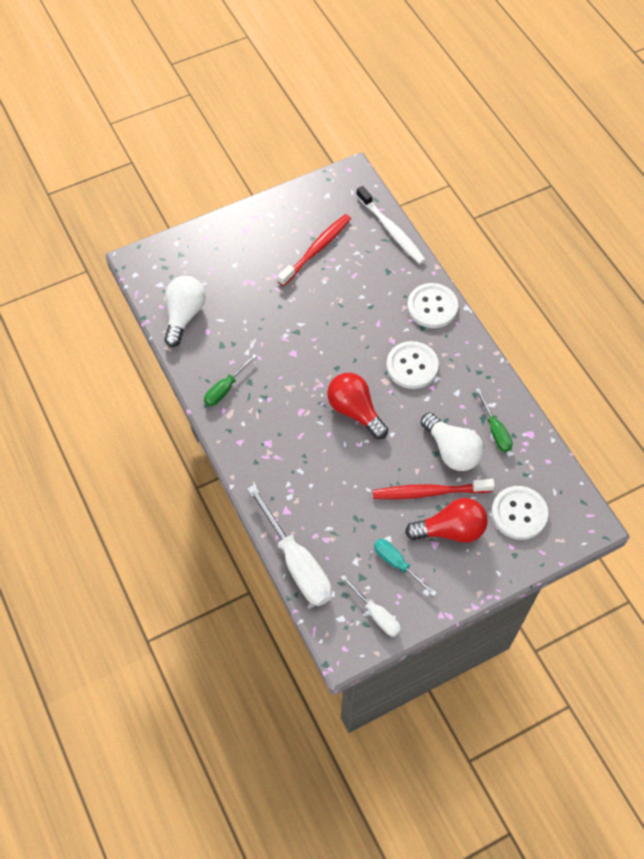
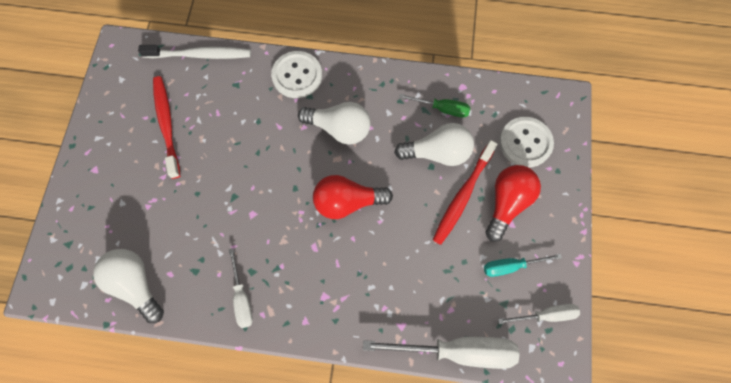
camera: 55 degrees left, 10 degrees up
(225, 388) = (242, 298): green screwdriver -> white screwdriver
(412, 366) = (339, 129): white button -> white light bulb

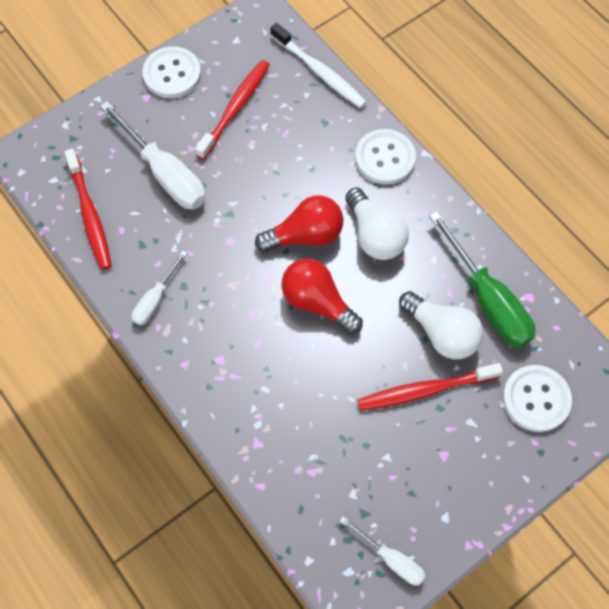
camera: 45 degrees right, 5 degrees down
(98, 138) = (172, 74): none -> white button
(136, 284) = (90, 214): white light bulb -> red toothbrush
(442, 109) = (487, 299): green screwdriver -> green screwdriver, size x1.83
(456, 350) = (281, 508): white screwdriver -> white screwdriver (165, 173)
(507, 203) = (459, 434): red light bulb -> red light bulb (305, 235)
(511, 266) = (404, 489): turquoise screwdriver -> none

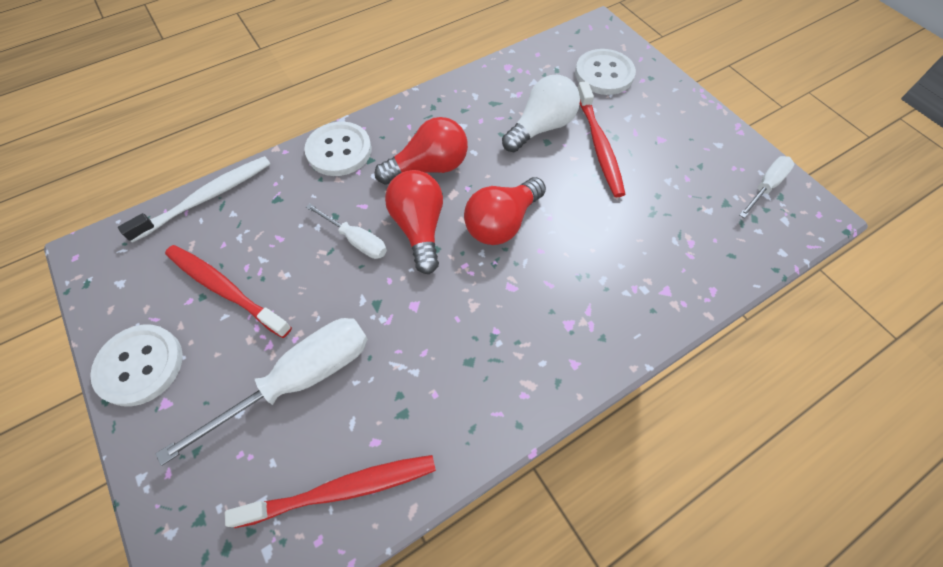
camera: 85 degrees left, 5 degrees down
(156, 299) = (485, 396): white screwdriver -> white screwdriver (356, 240)
(375, 235) = (429, 167): white light bulb -> red light bulb
(487, 299) = (508, 92): green screwdriver -> none

